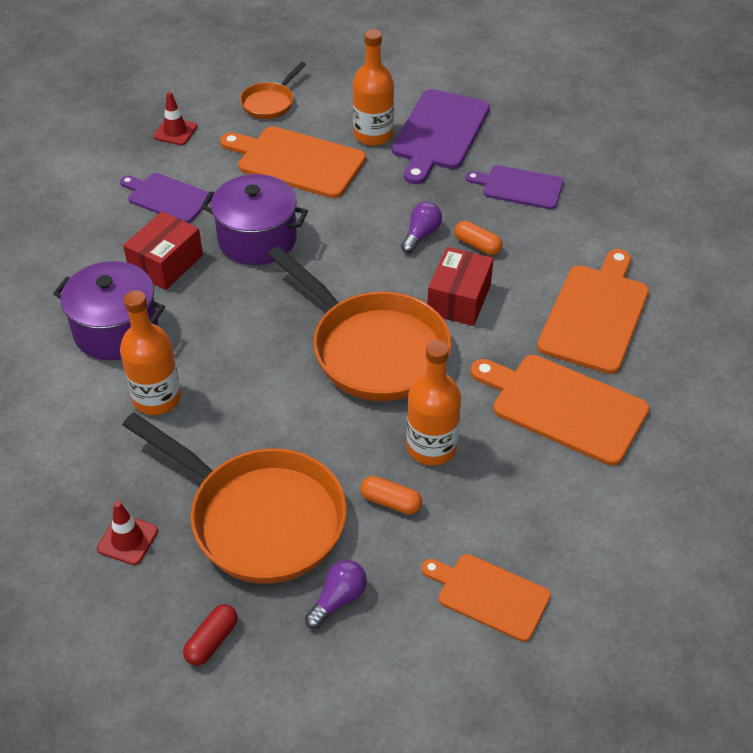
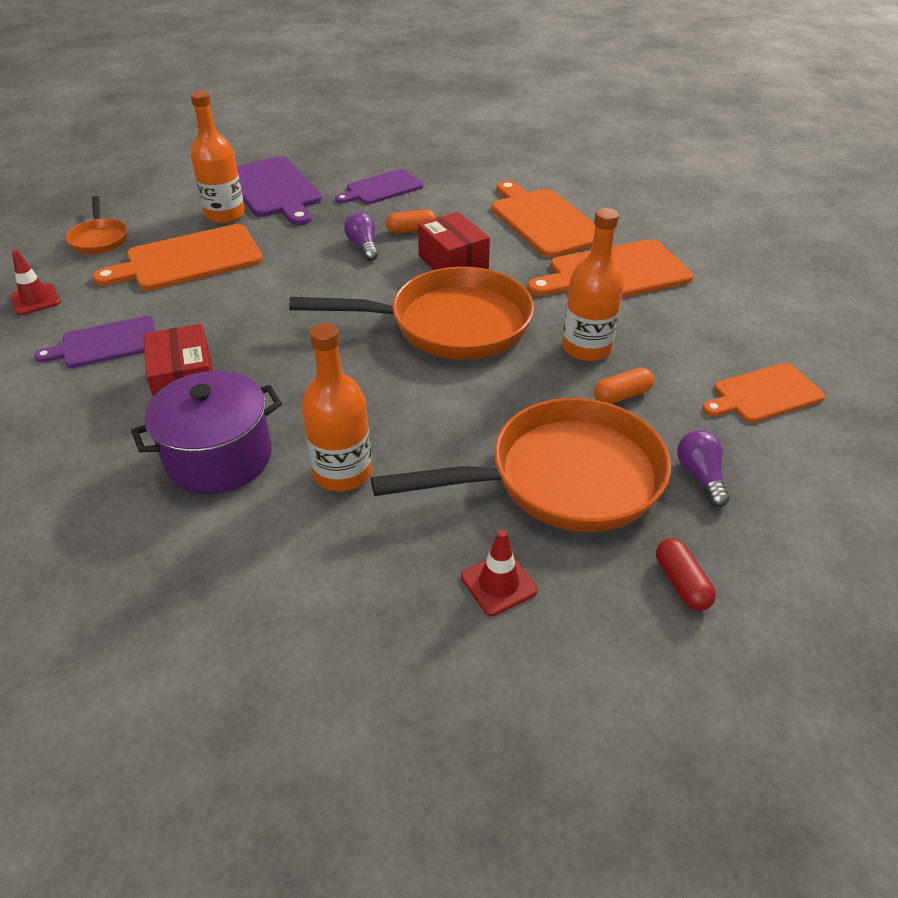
camera: 50 degrees left, 5 degrees down
(257, 239) = (241, 321): purple pot -> none

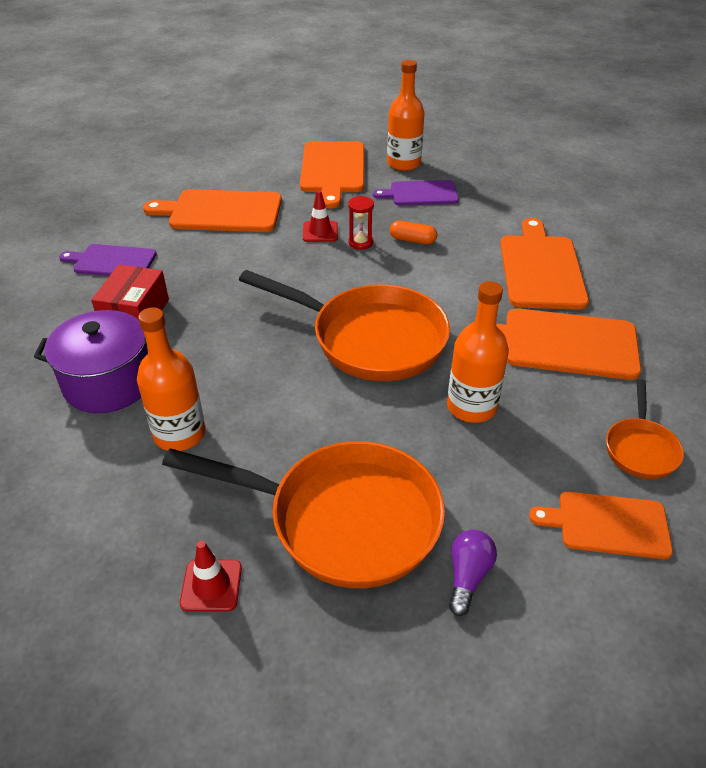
camera: 30 degrees right, 0 degrees up
(35, 300) = (97, 211): red traffic cone -> red traffic cone (320, 232)
(99, 239) = (175, 175): orange pan -> orange pan (640, 449)
(225, 214) = (278, 181): orange bottle -> orange bottle (403, 164)
(274, 189) = (333, 170): purple cutting board -> orange cutting board
(363, 246) = (360, 243): purple light bulb -> red hourglass
(453, 263) = (422, 283): red box -> none
(622, 395) = (464, 465): orange capsule -> none
(681, 583) = (359, 667): red capsule -> none

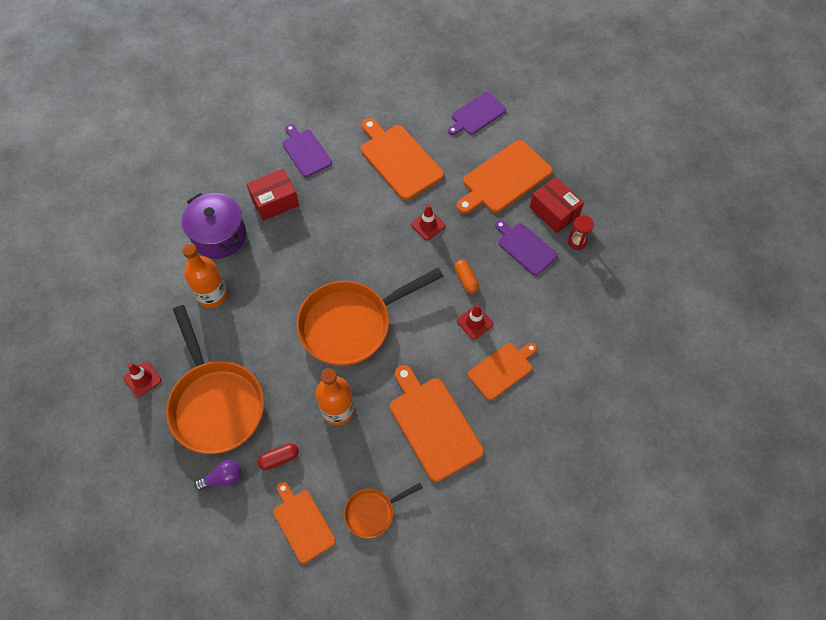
camera: 50 degrees right, 20 degrees up
(244, 151) = (476, 115): none -> purple cutting board
(360, 243) = (436, 254): red hourglass -> red hourglass (577, 242)
(371, 339) = (351, 324): orange pan -> orange pan turned 75 degrees clockwise
(403, 164) = (554, 211): orange bottle -> red box
(468, 258) = (475, 322): none -> red traffic cone
(490, 497) = (279, 458): none -> red capsule
(541, 268) = (502, 369): orange cutting board -> orange cutting board, size x0.64

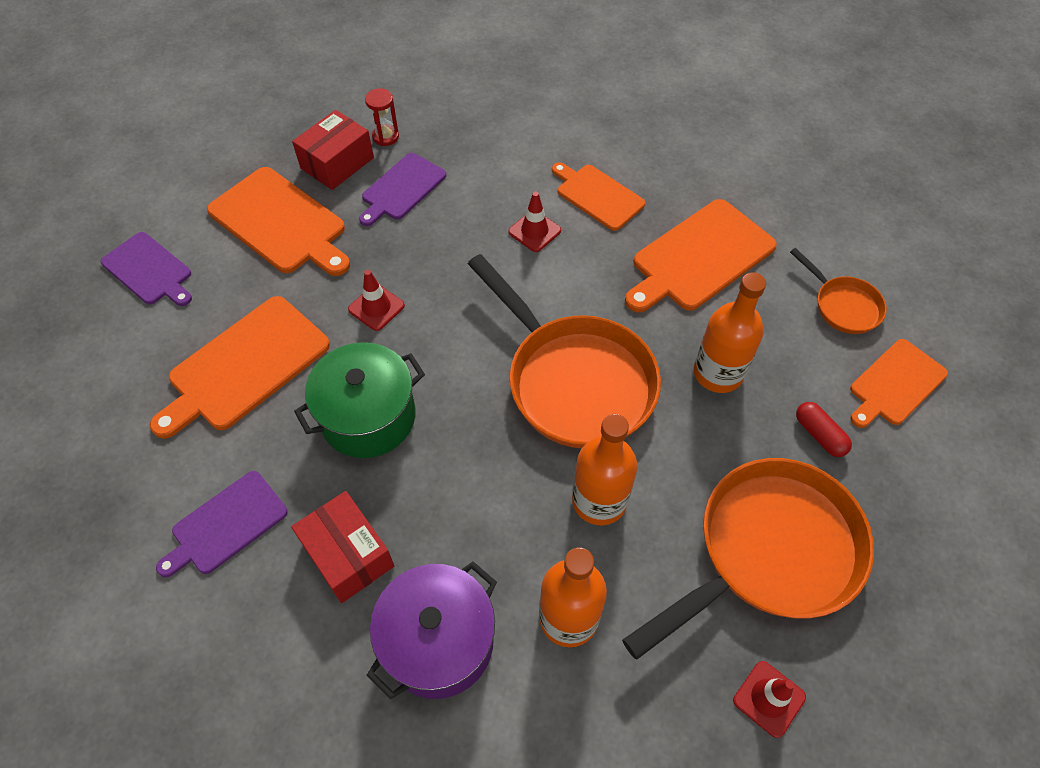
camera: 100 degrees left, 5 degrees down
(223, 478) = (881, 507): purple light bulb -> none
(271, 322) = (599, 501): none -> orange bottle
(352, 215) = (368, 417): none -> green pot
(466, 279) = (467, 249): orange capsule -> none

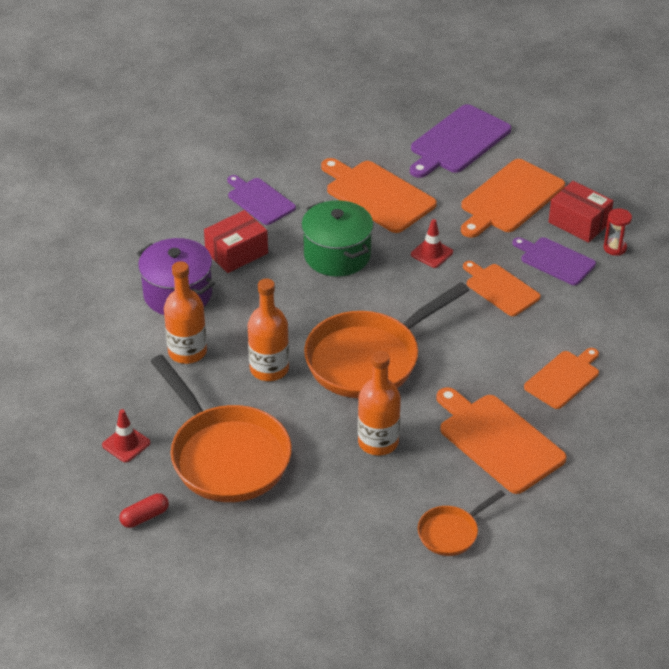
camera: 90 degrees right, 15 degrees down
(149, 270) = (458, 142): purple cutting board -> purple cutting board, size x1.57
(534, 231) = (517, 338): red traffic cone -> none
(819, 435) = (321, 497): red capsule -> red capsule (145, 517)
(895, 384) = (369, 554): orange cutting board -> orange cutting board (500, 288)

